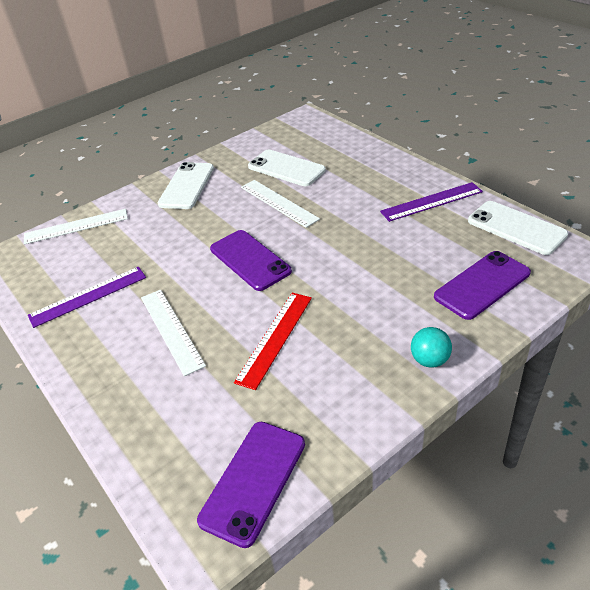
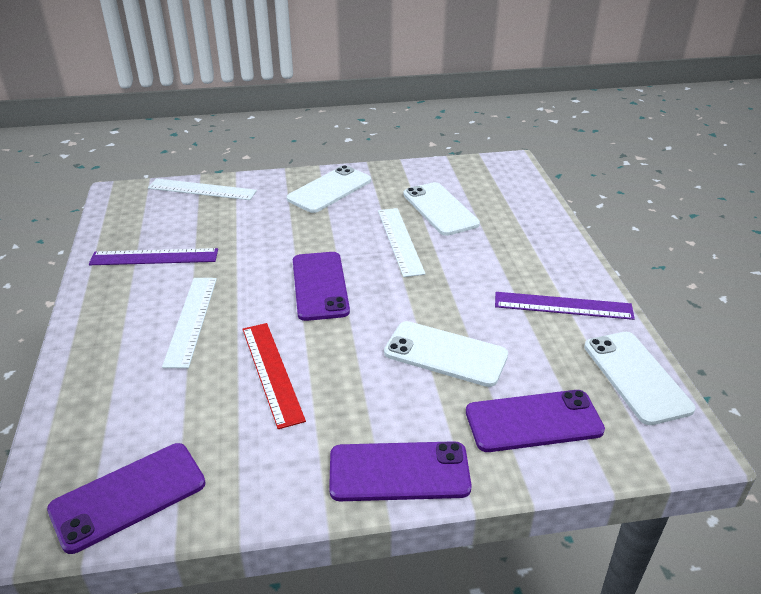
camera: 25 degrees right, 5 degrees down
(275, 338) = (272, 372): red ruler -> red ruler turned 75 degrees counterclockwise
(386, 268) = (445, 354): none -> white phone
(429, 360) = (399, 472): turquoise ball -> purple phone

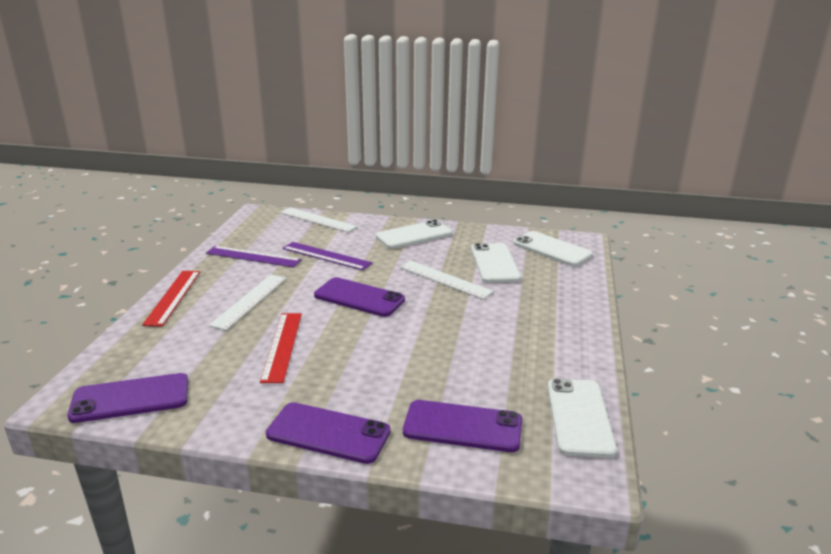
camera: 20 degrees right, 10 degrees down
(87, 337) = (173, 297): none -> red ruler
(320, 286) = (359, 297): purple phone -> purple phone turned 75 degrees counterclockwise
(400, 241) = (445, 279): white ruler -> white ruler turned 60 degrees counterclockwise
(445, 354) = (424, 363): white phone -> white phone (552, 249)
(563, 306) = (551, 351): purple ruler -> purple ruler (326, 256)

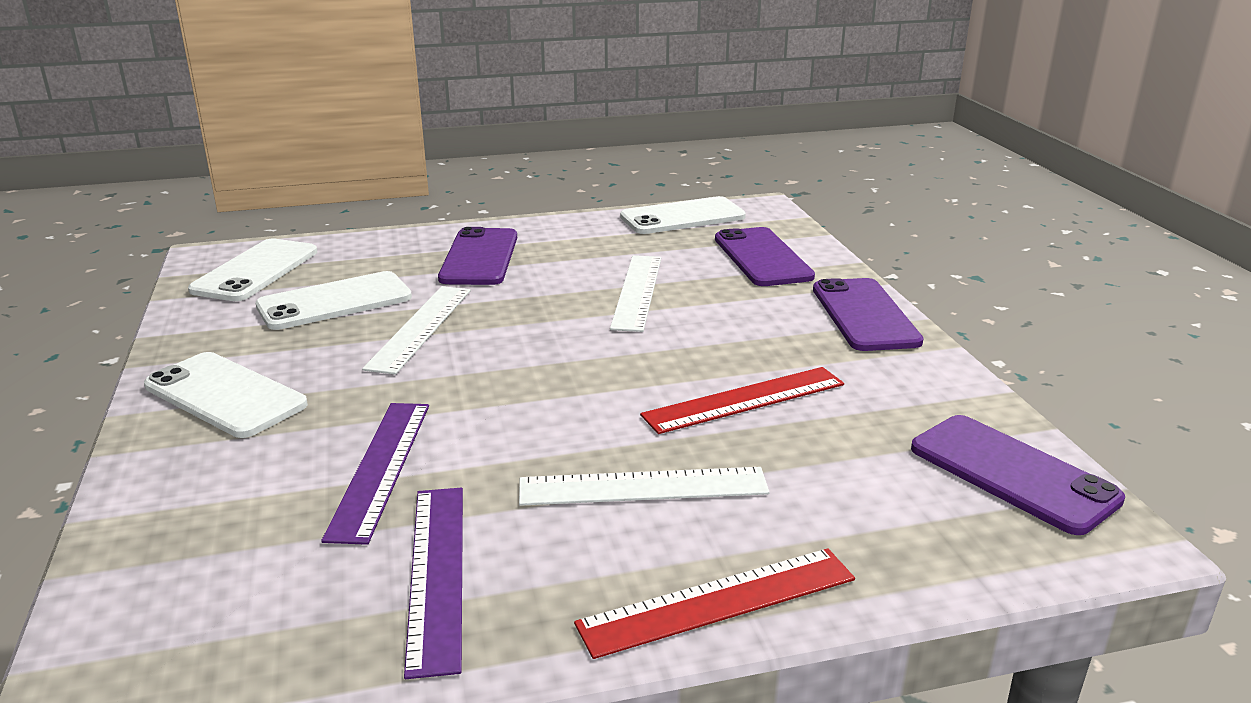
camera: 115 degrees left, 0 degrees up
(318, 220) = (141, 558): white ruler -> white ruler (637, 291)
(359, 297) = (539, 381): purple phone -> purple phone (479, 257)

